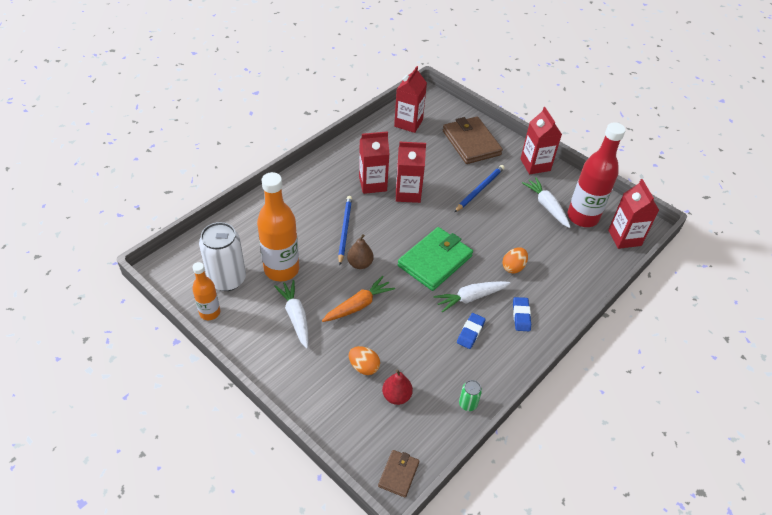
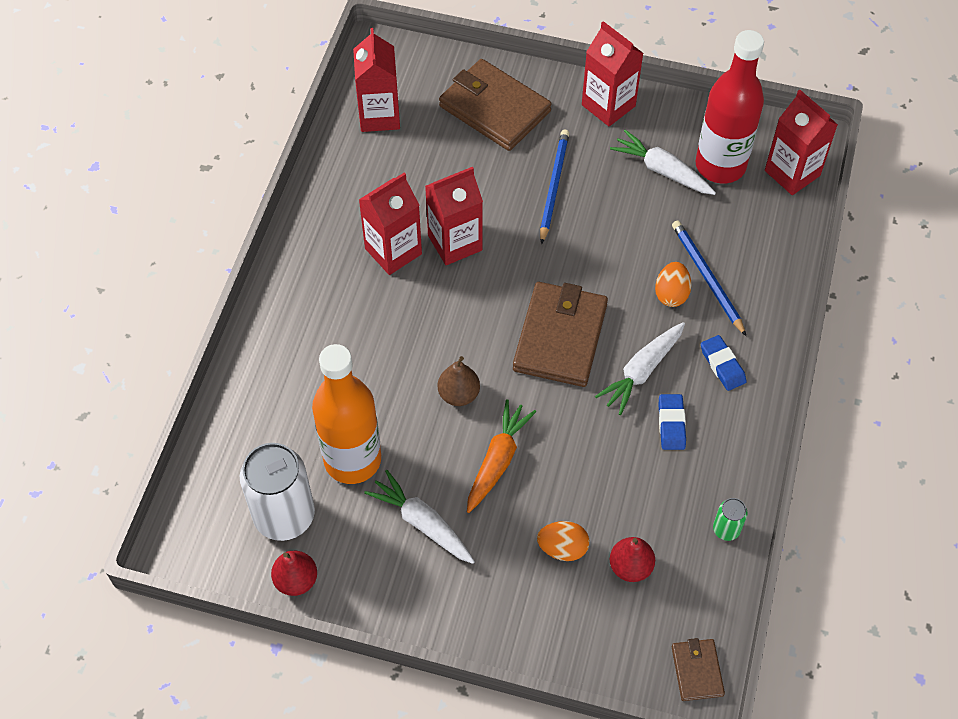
camera: 25 degrees left, 10 degrees up
(210, 313) = (296, 580): orange bottle -> red pear
(345, 230) = (402, 350): blue pencil -> blue pencil (707, 277)
(435, 261) = (560, 337): green wallet -> brown wallet

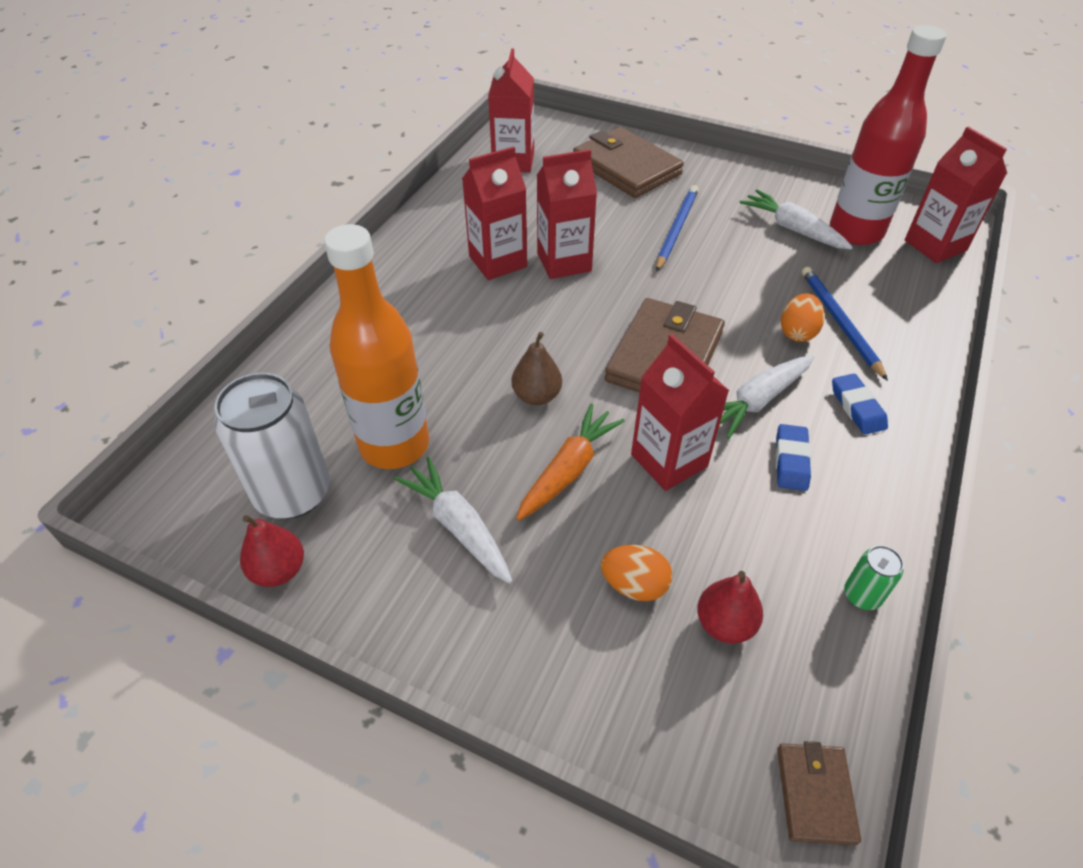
camera: 10 degrees right, 10 degrees down
(608, 105) = (740, 176): red carton -> red carton (669, 460)

